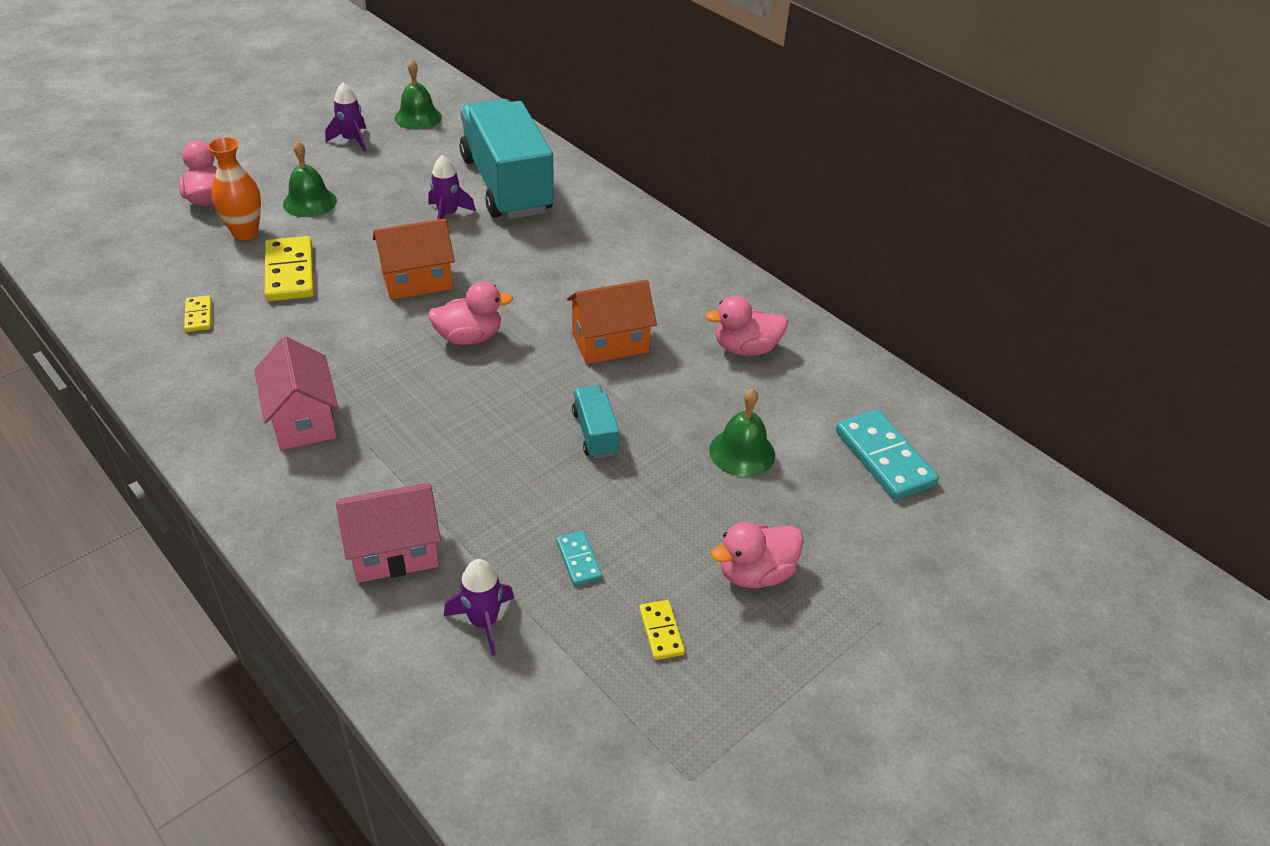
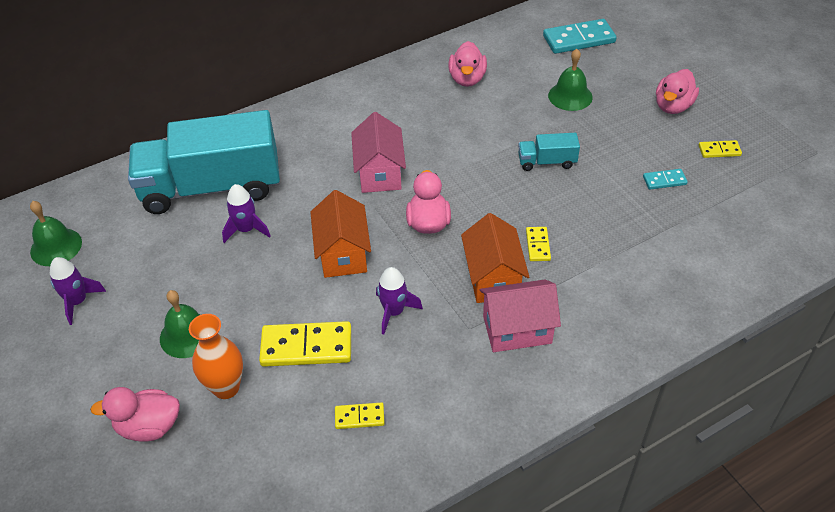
camera: 75 degrees left, 5 degrees up
(394, 551) = (659, 273): pink house -> pink house (379, 173)
(438, 431) = (537, 245): none -> yellow domino
(483, 622) = (717, 229): purple rocket -> purple rocket (394, 312)
(610, 343) = (449, 144): orange house -> orange house (493, 278)
(755, 573) = (673, 106): pink duck -> pink duck turned 45 degrees clockwise

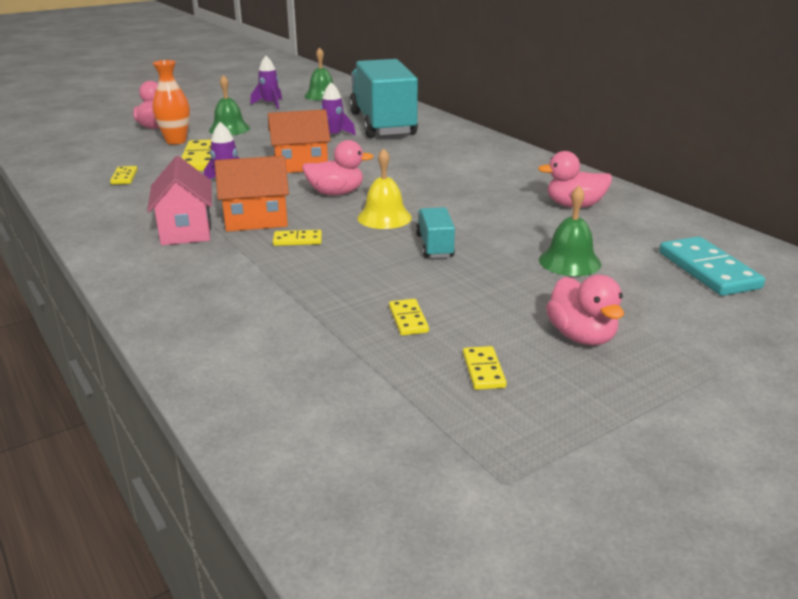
camera: 85 degrees right, 20 degrees down
(379, 173) = (406, 173): pink house -> none
(489, 190) = (384, 217): none -> yellow bell
(664, 180) = (408, 319): turquoise domino -> yellow domino
(673, 106) = (581, 336): pink duck -> pink duck turned 135 degrees counterclockwise

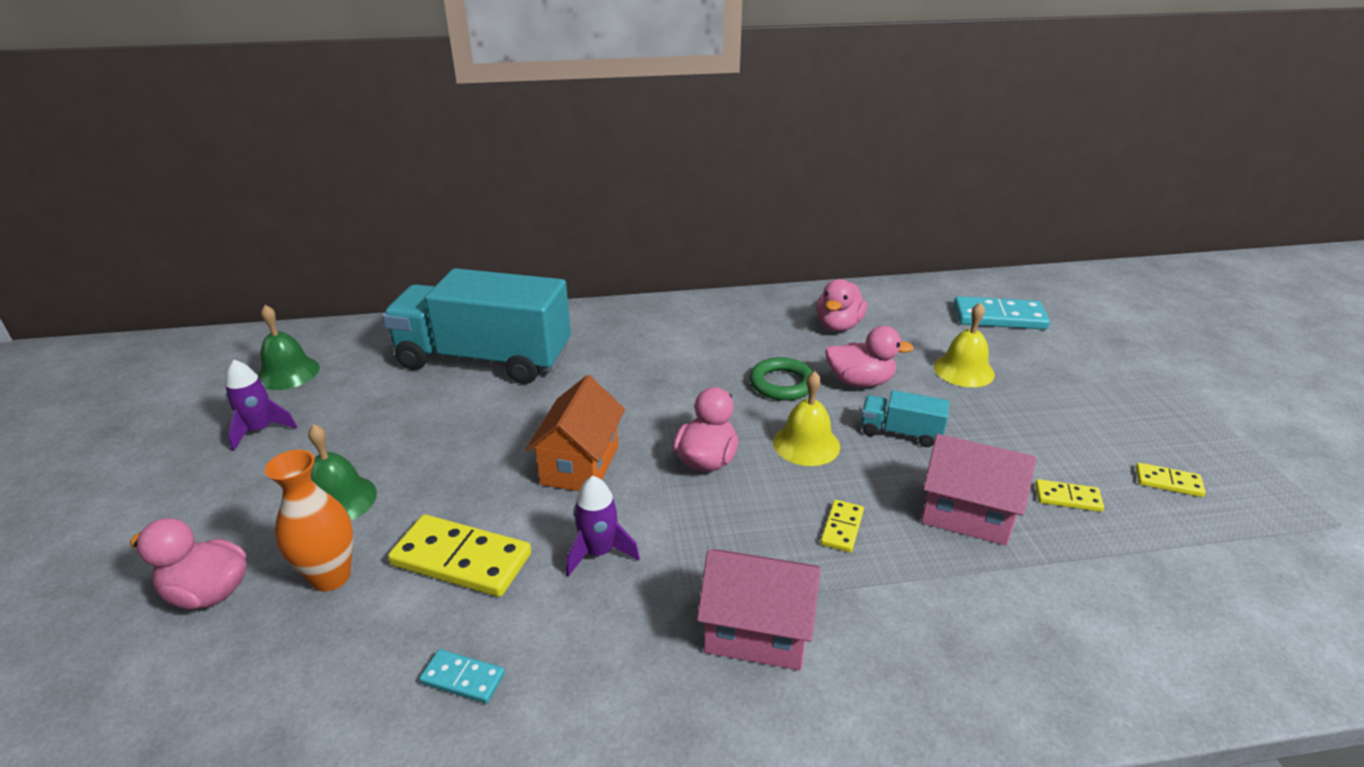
camera: 65 degrees left, 5 degrees up
(124, 177) = (463, 678): yellow domino -> turquoise domino
(256, 220) = (757, 551): orange house -> none
(333, 136) = (489, 409): purple rocket -> none
(348, 279) = (966, 514): none -> pink house
(455, 199) = (782, 384): none -> green ring
(569, 261) = (963, 370): green bell -> yellow bell
(581, 336) = (1108, 413): pink duck -> pink duck (860, 382)

